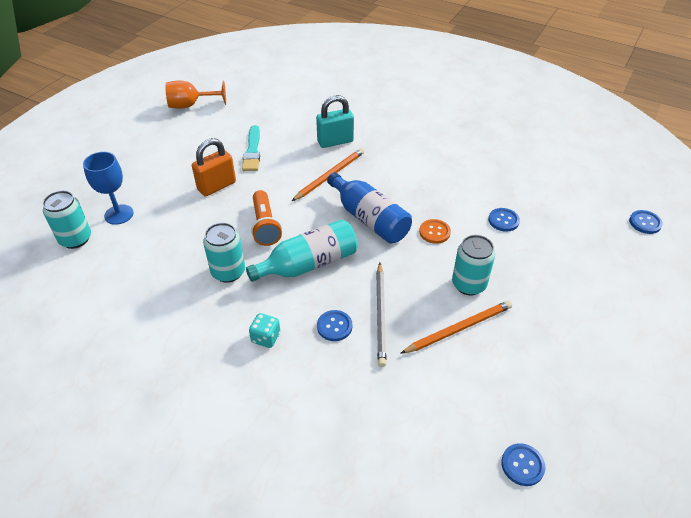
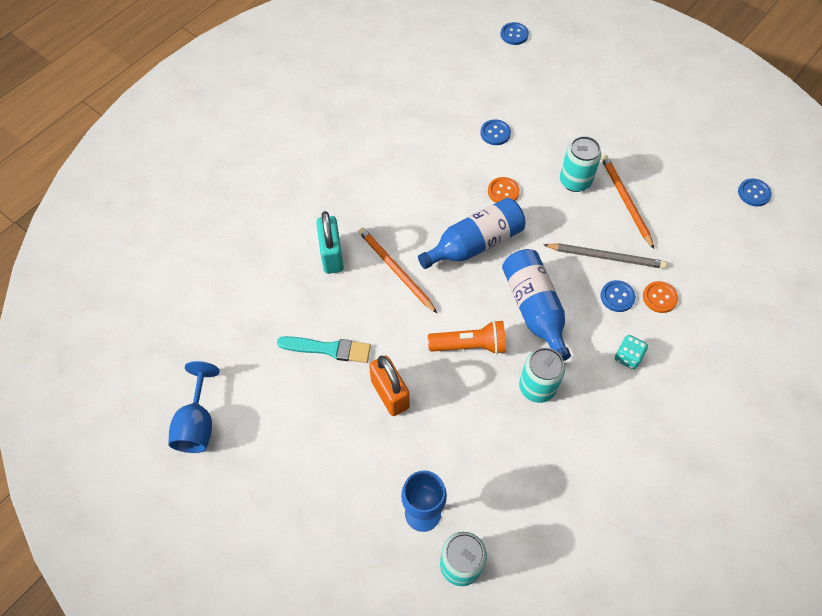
camera: 80 degrees left, 15 degrees up
(191, 105) = (197, 423): orange goblet -> blue goblet
(308, 264) = (534, 309): turquoise bottle -> blue bottle
(341, 363) = (659, 297): none -> orange button

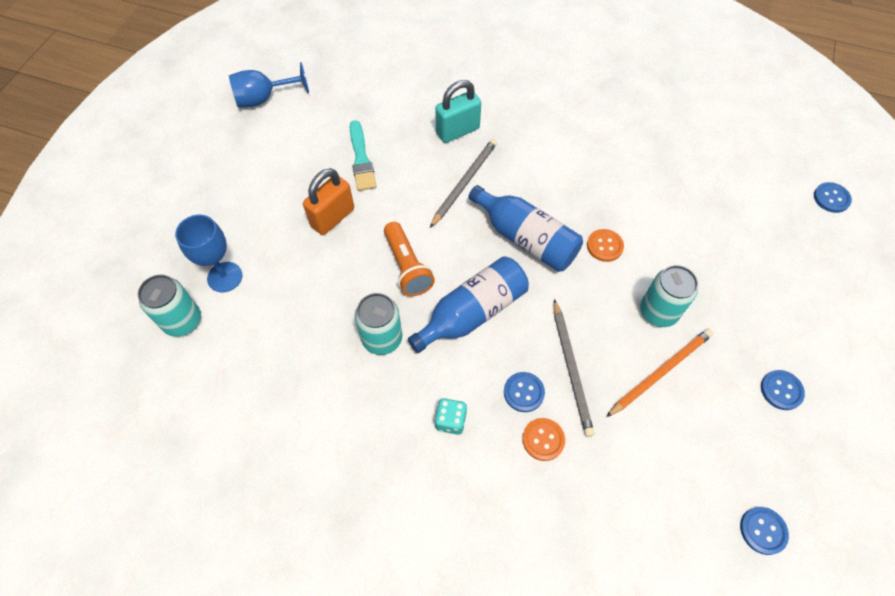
camera: 70 degrees right, 0 degrees up
(395, 270) = (464, 183): orange pencil -> grey pencil
(495, 133) = (677, 218): blue button -> blue button (781, 390)

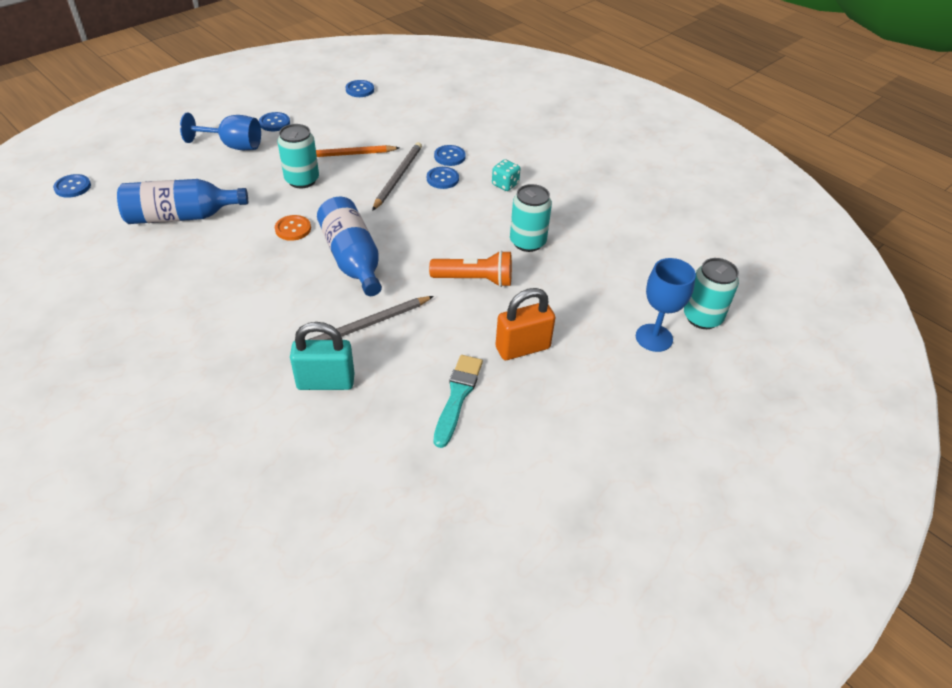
camera: 155 degrees left, 15 degrees down
(264, 98) = (543, 543): blue goblet -> blue goblet (233, 146)
(407, 266) = (474, 280): orange flashlight -> orange flashlight turned 90 degrees clockwise
(472, 313) = (443, 230): blue bottle -> blue bottle (181, 216)
(543, 439) = (449, 156): orange button -> blue button

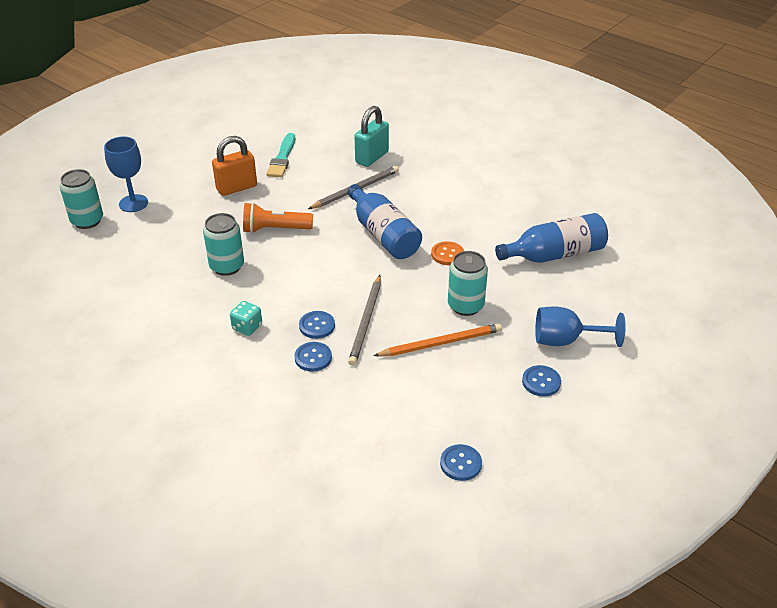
camera: 175 degrees right, 5 degrees down
(73, 187) = (680, 271): blue button -> none
(325, 382) = (372, 157): turquoise padlock -> turquoise padlock turned 45 degrees counterclockwise

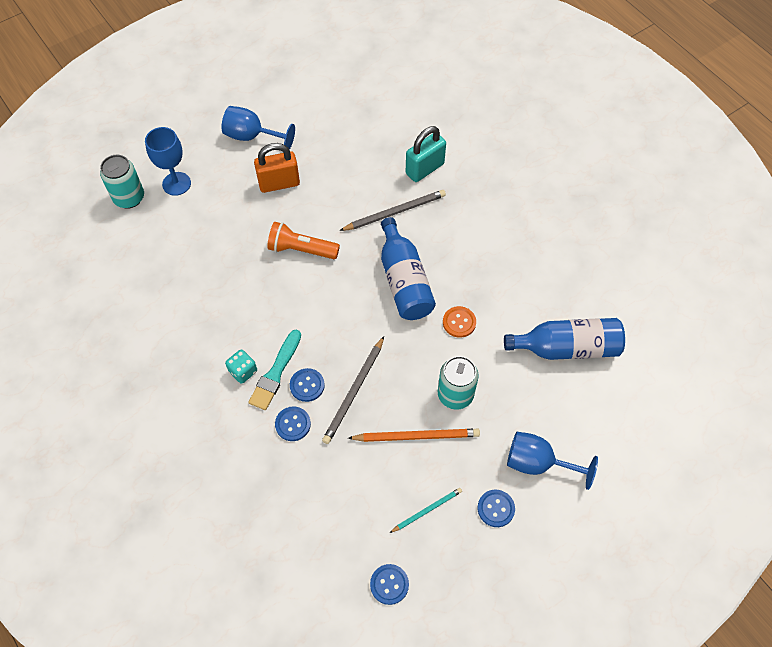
camera: 15 degrees right, 20 degrees up
(199, 160) = (252, 136): none -> blue goblet
(227, 266) = (243, 289): turquoise can -> none
(282, 158) = (334, 151): turquoise brush -> turquoise brush (275, 373)
(475, 397) = (427, 510): none -> turquoise pencil

